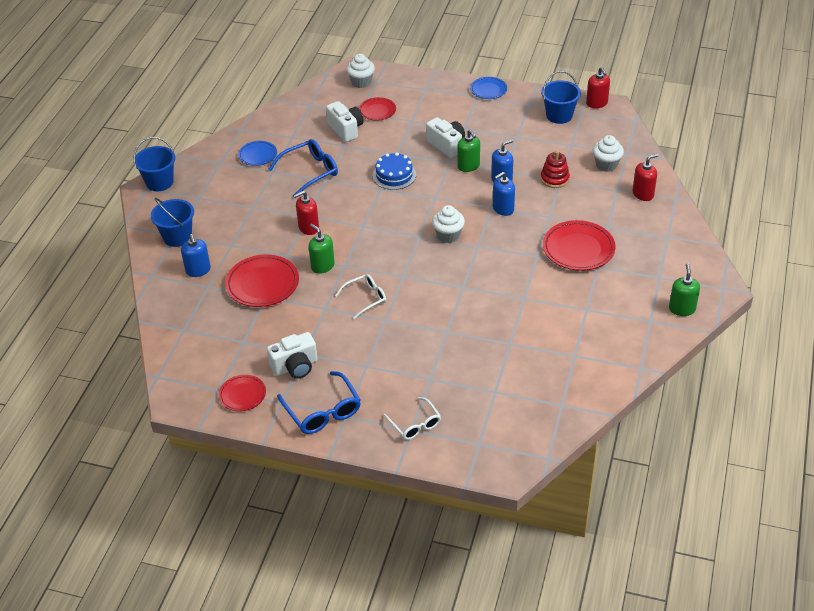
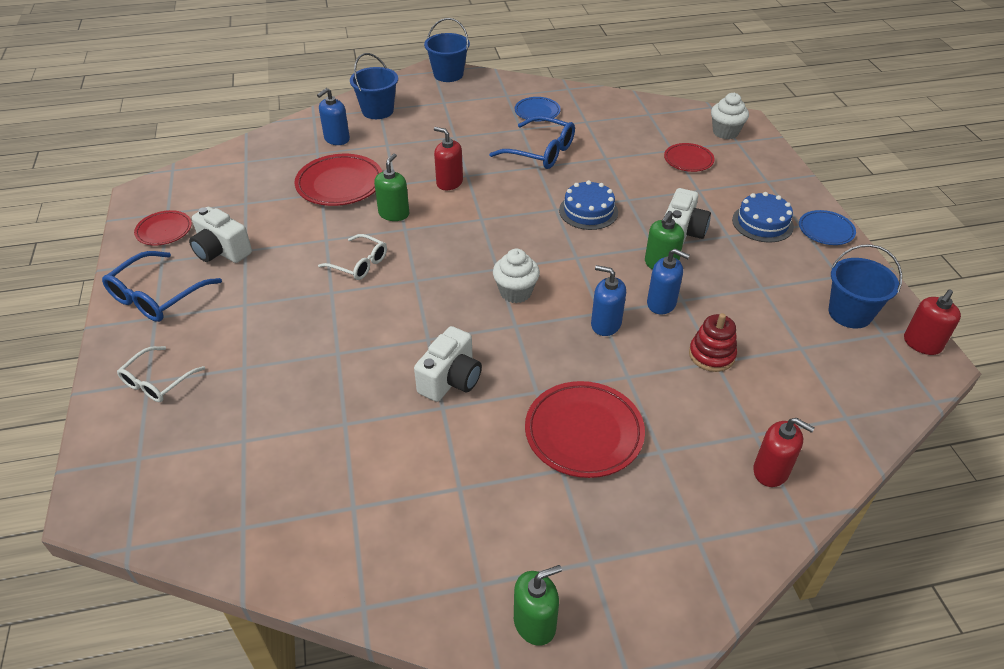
camera: 60 degrees right, 0 degrees up
(346, 130) = (633, 150): white camera -> white camera (450, 380)
(463, 110) = (762, 223): none -> blue cake
(606, 165) = (796, 402): white cupcake -> none

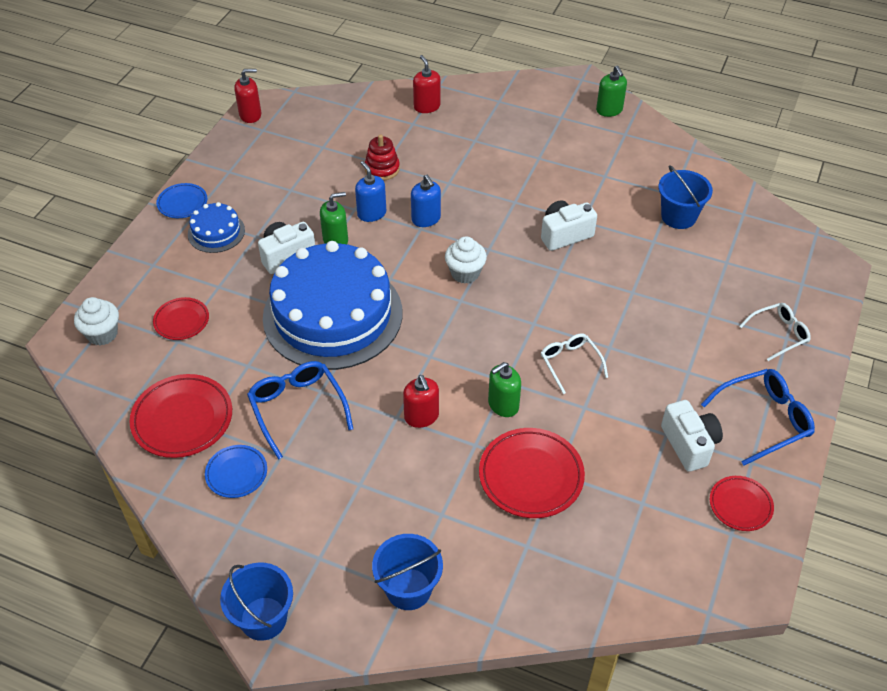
camera: 145 degrees left, 5 degrees up
(337, 139) = (491, 559): blue soap dispenser -> none
(535, 623) = (609, 110): green soap dispenser -> green soap dispenser turned 120 degrees counterclockwise
(584, 433) = (508, 168): red plate -> red plate (182, 419)
(588, 211) = (333, 315): blue cake -> blue cake, size x2.30
(850, 313) = (262, 148): blue bucket -> blue bucket (678, 216)

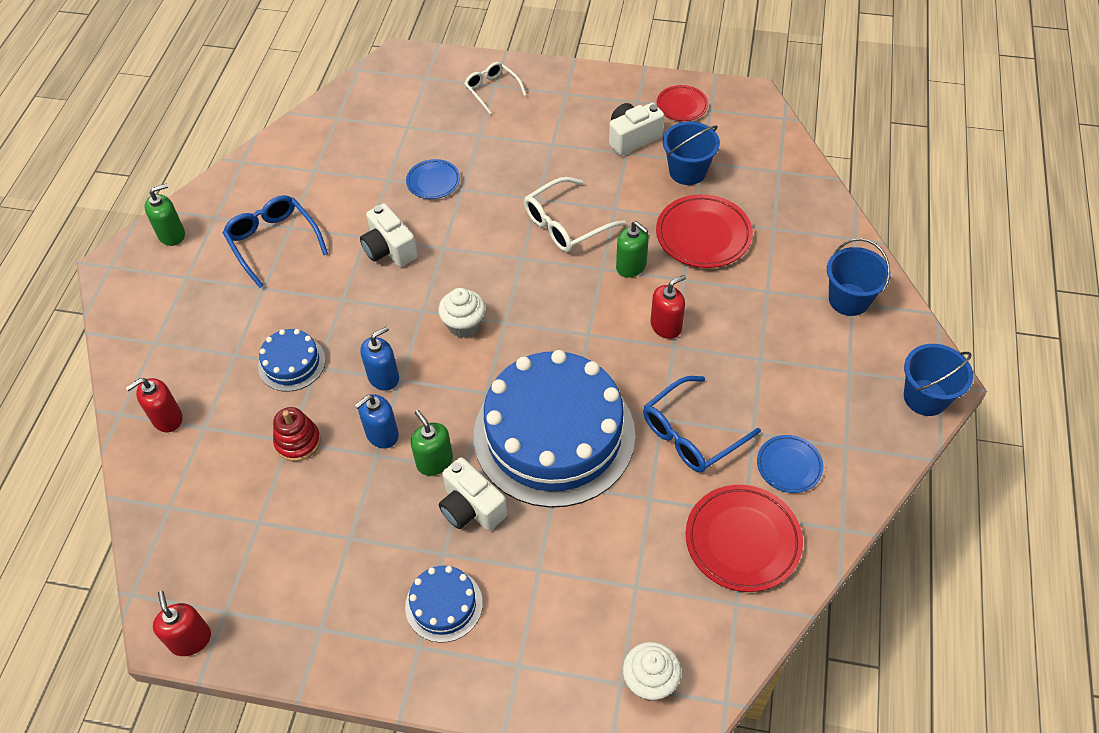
camera: 100 degrees left, 5 degrees up
(181, 321) = (604, 593): red plate -> none
(182, 203) = (394, 669): blue plate -> blue plate (433, 182)
(457, 169) = (291, 363): none -> blue cake
(570, 363) = (566, 224): white glasses -> white glasses, size x1.51
(678, 216) = (348, 164): blue bucket -> blue bucket (687, 171)
(763, 420) = (591, 96): blue glasses -> blue glasses (273, 242)

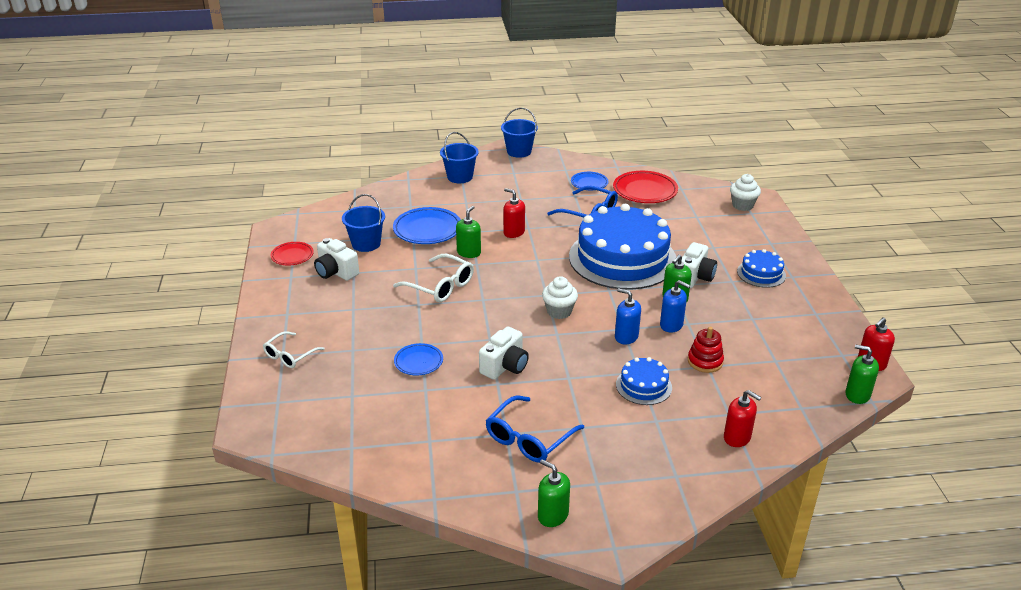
camera: 110 degrees left, 20 degrees down
(151, 584) = (857, 395): none -> green soap dispenser
(703, 235) = (427, 230): red plate -> blue plate

